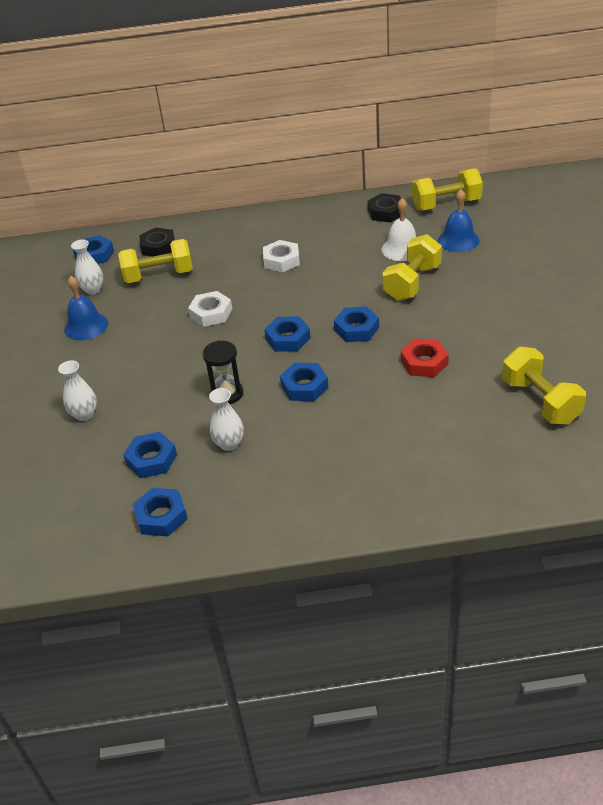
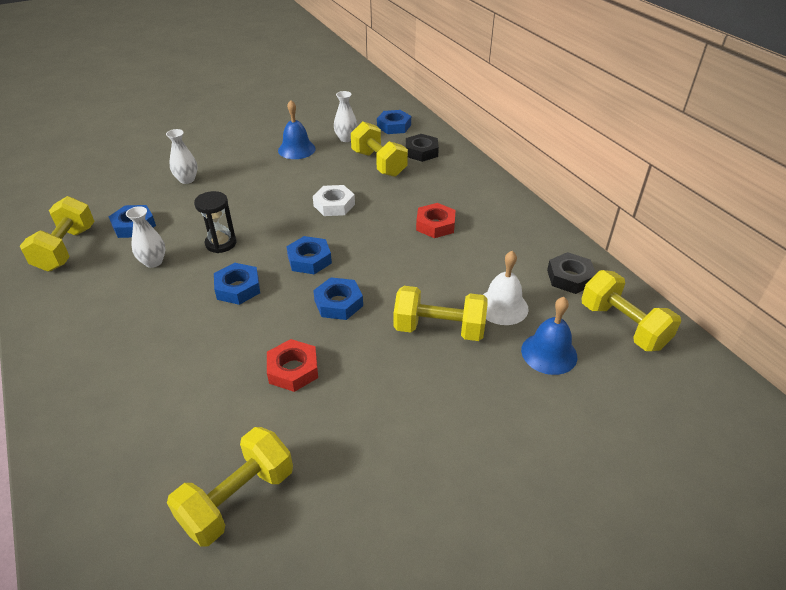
camera: 65 degrees right, 0 degrees up
(161, 516) = (66, 249): blue nut -> yellow dumbbell
(281, 260) = (435, 225): white nut -> red nut

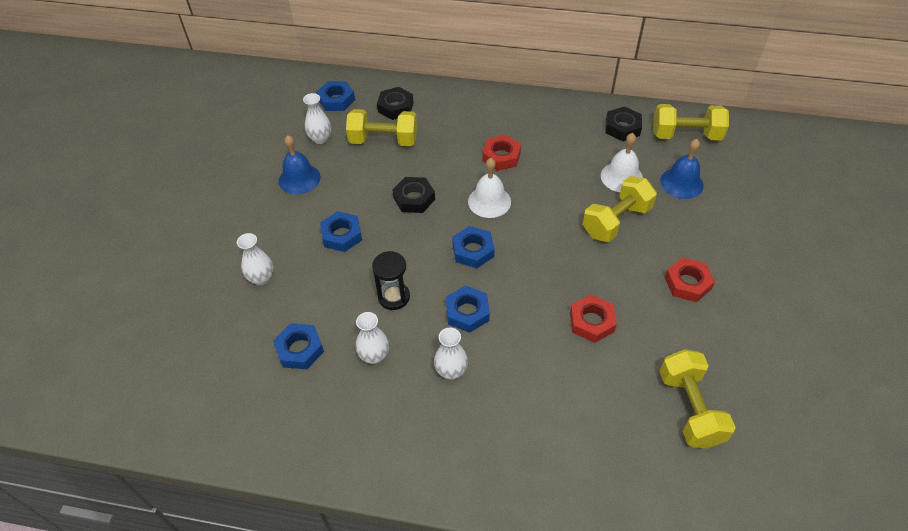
camera: 50 degrees left, 10 degrees up
(66, 249) = (284, 417): yellow dumbbell -> none
(167, 308) = (451, 371): none -> white vase
(334, 205) = (414, 198): white nut -> black nut
(338, 303) = (541, 260): blue nut -> blue nut (341, 235)
(375, 242) = (489, 201): none -> white bell
(411, 420) = (687, 283): none -> red nut

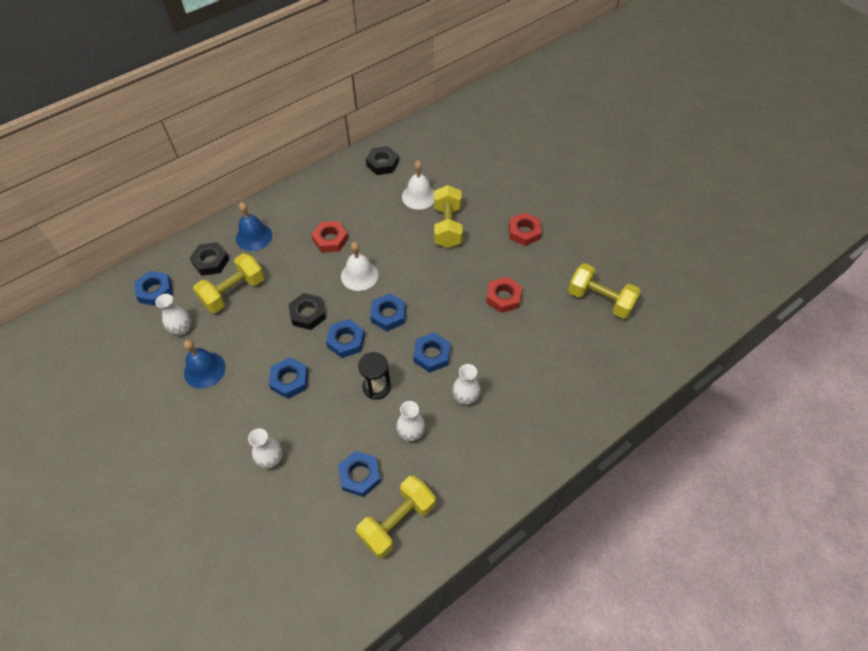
camera: 50 degrees left, 5 degrees up
(416, 242) = (346, 341): none -> blue nut
(681, 183) = (455, 174): blue bell -> blue bell (254, 237)
(686, 135) = (424, 142): yellow dumbbell -> yellow dumbbell (397, 522)

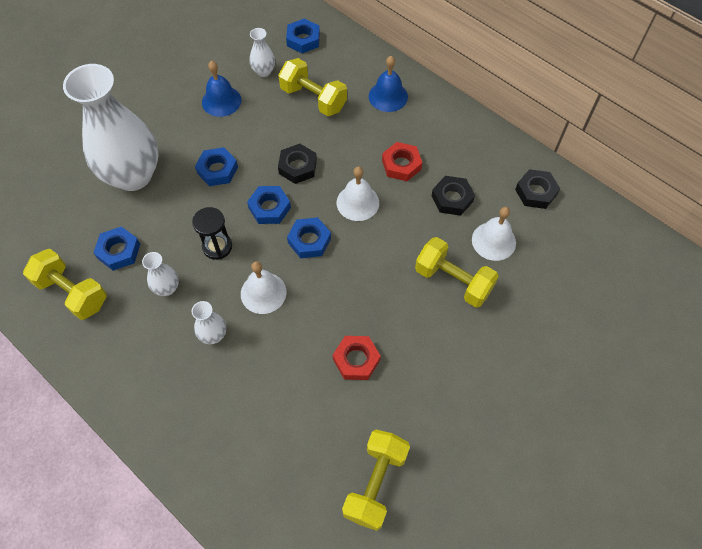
camera: 80 degrees right, 5 degrees up
(211, 261) = (347, 70): black nut -> black nut (452, 198)
(271, 459) = (133, 175): white vase -> white vase, size x2.45
(432, 355) = (263, 293): blue nut -> white bell
(447, 226) = (453, 281): yellow dumbbell -> yellow dumbbell turned 45 degrees clockwise
(524, 232) = (468, 374): red nut -> none

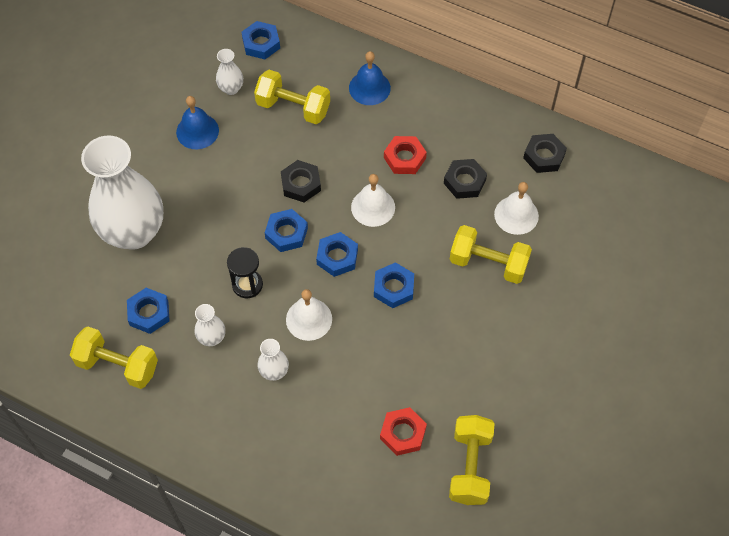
camera: 15 degrees left, 0 degrees up
(217, 170) = (219, 206): blue nut -> blue nut (393, 288)
(356, 360) = (418, 360): red nut -> red nut (403, 433)

